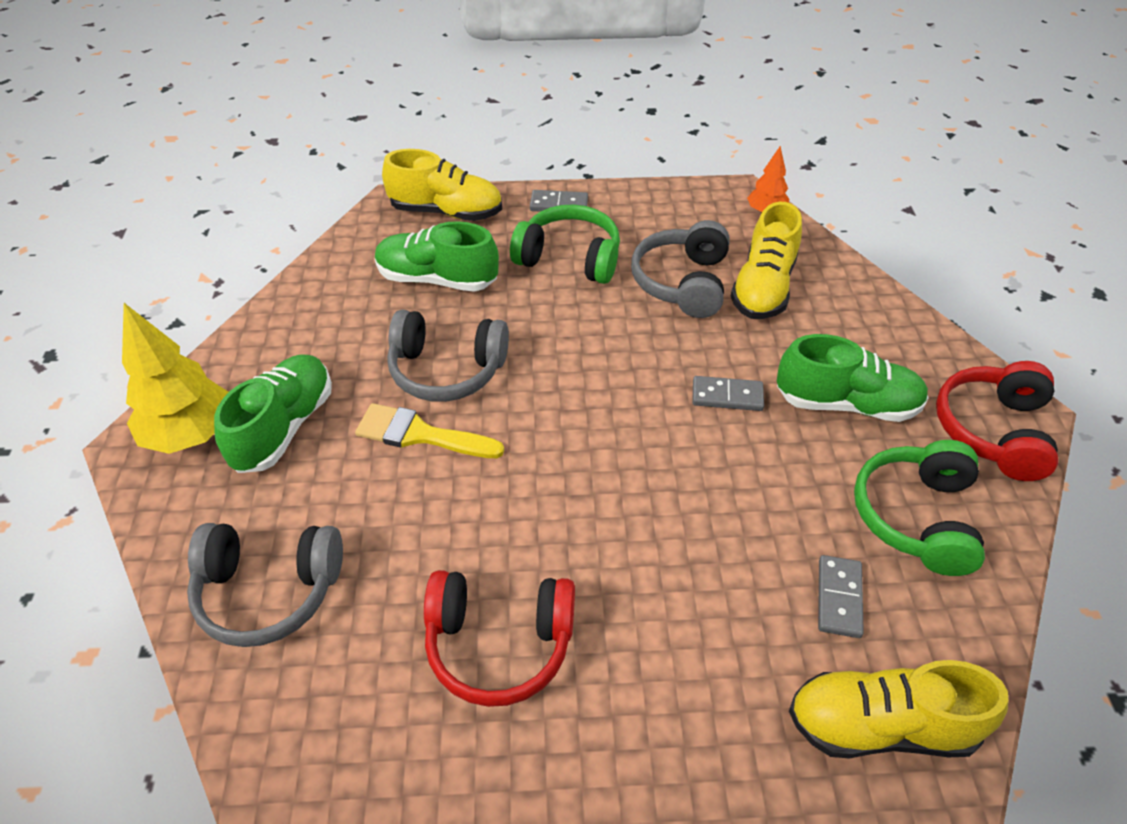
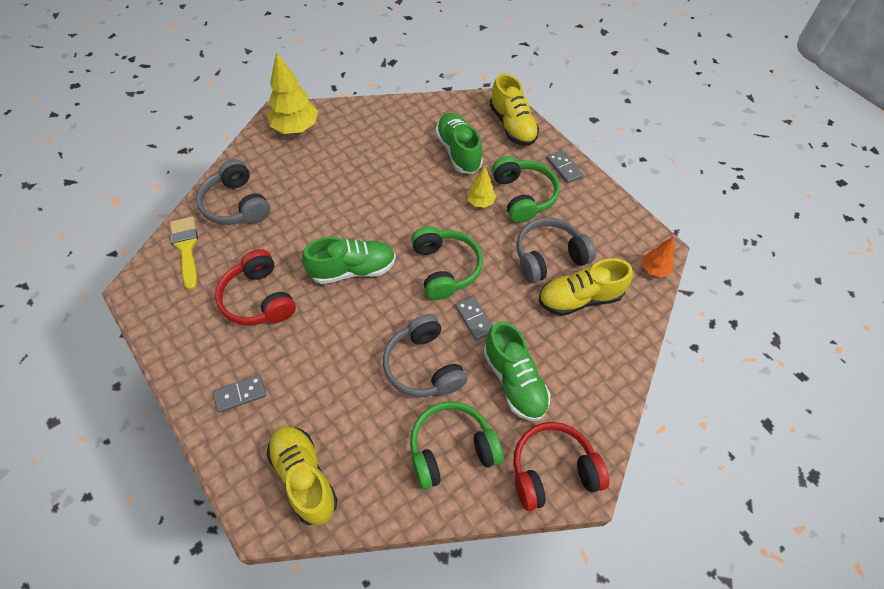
camera: 55 degrees right, 10 degrees up
(284, 427) = (321, 155): green shoe -> green shoe (352, 269)
(420, 434) = (352, 205): yellow brush -> yellow brush (186, 248)
(447, 370) = (400, 191): grey headphones -> grey headphones (423, 366)
(543, 300) = (480, 202): none -> yellow tree
(623, 386) = (445, 268): none -> green headphones
(839, 598) = (370, 429): grey domino -> grey domino (240, 394)

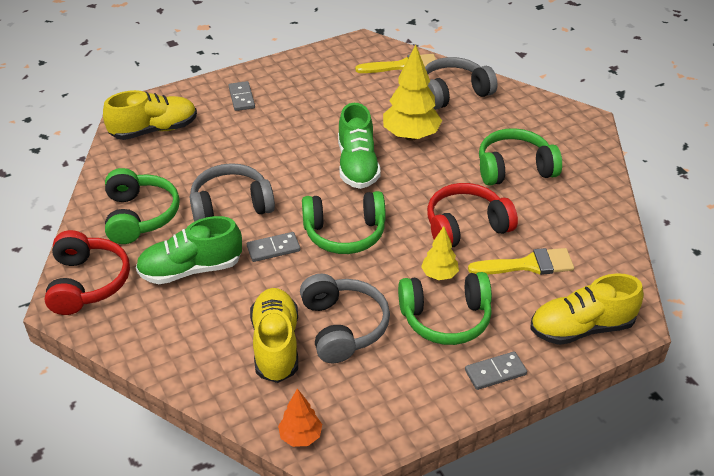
camera: 100 degrees right, 15 degrees down
(259, 299) = (336, 107): red headphones -> red headphones (466, 226)
(295, 128) = (566, 132): yellow tree -> yellow tree (411, 136)
(347, 160) = (514, 169): none -> green headphones
(458, 151) = (528, 265): green shoe -> yellow brush

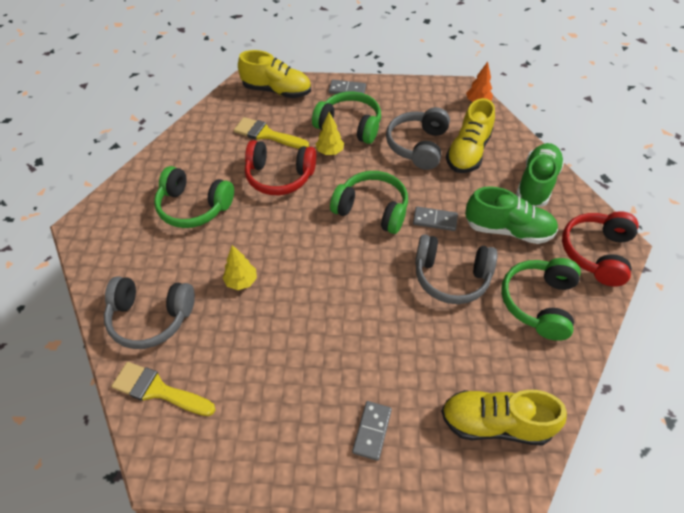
camera: 150 degrees left, 10 degrees up
(357, 165) = (315, 270): green shoe -> green shoe (536, 184)
(411, 136) = (241, 281): yellow tree -> yellow tree, size x0.54

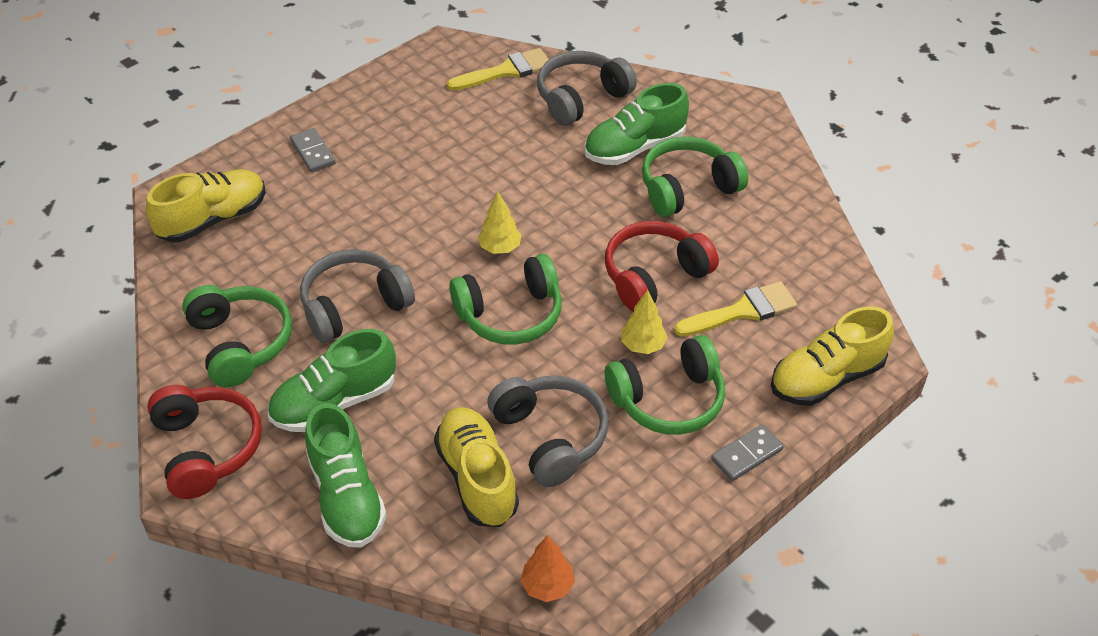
camera: 135 degrees right, 5 degrees down
(179, 253) = (634, 147): none -> green shoe
(241, 281) = (548, 167): yellow tree -> yellow tree (500, 248)
(435, 220) = (429, 353): grey domino -> none

